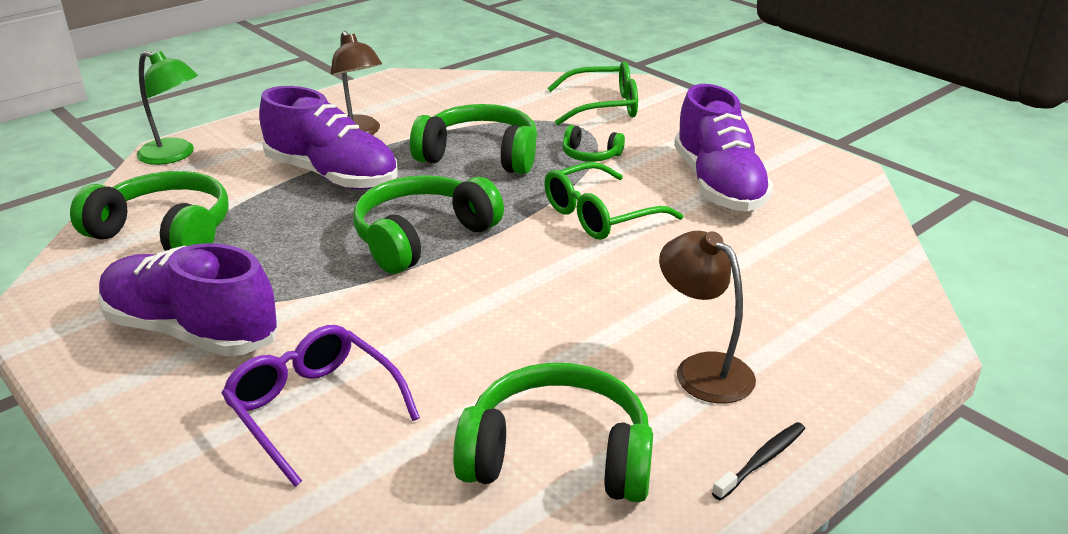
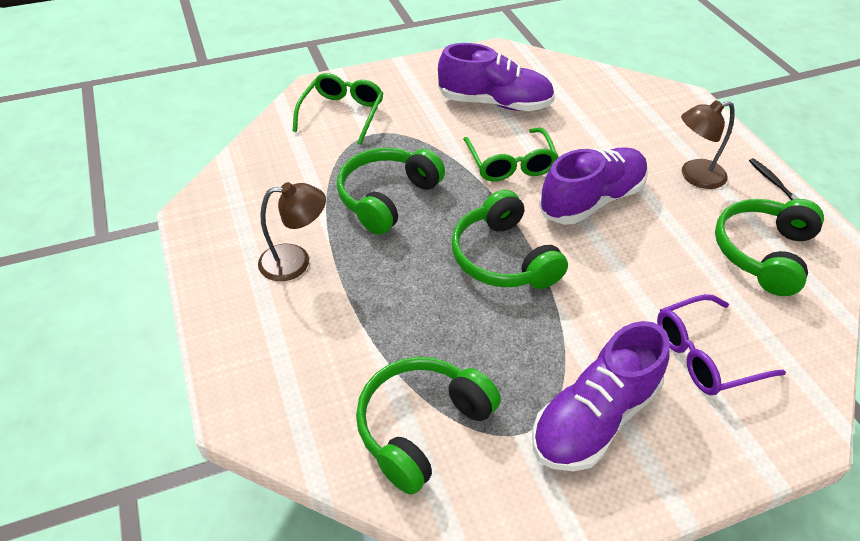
camera: 70 degrees left, 15 degrees up
(175, 155) = (255, 408): green lamp -> none
(332, 176) = (372, 292): purple shoe -> purple shoe (591, 200)
(590, 155) = (420, 143): green headphones -> none

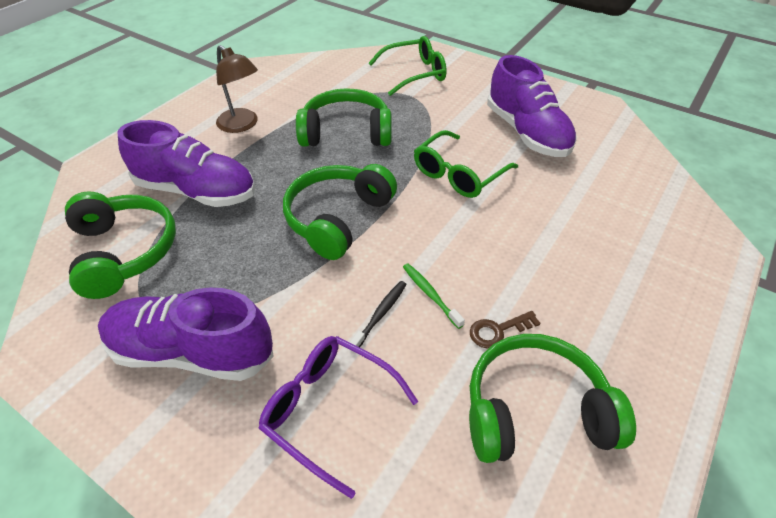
camera: 55 degrees right, 0 degrees up
(421, 426) = (125, 251): green headphones -> green headphones turned 60 degrees clockwise
(591, 200) = (468, 241): purple shoe -> purple shoe (197, 191)
(631, 248) = (430, 294): none -> green toothbrush
(688, 233) = (498, 331): none -> brown key
(694, 176) = (595, 303): brown lamp -> none
(773, 182) = (675, 379): black toothbrush -> black toothbrush (380, 314)

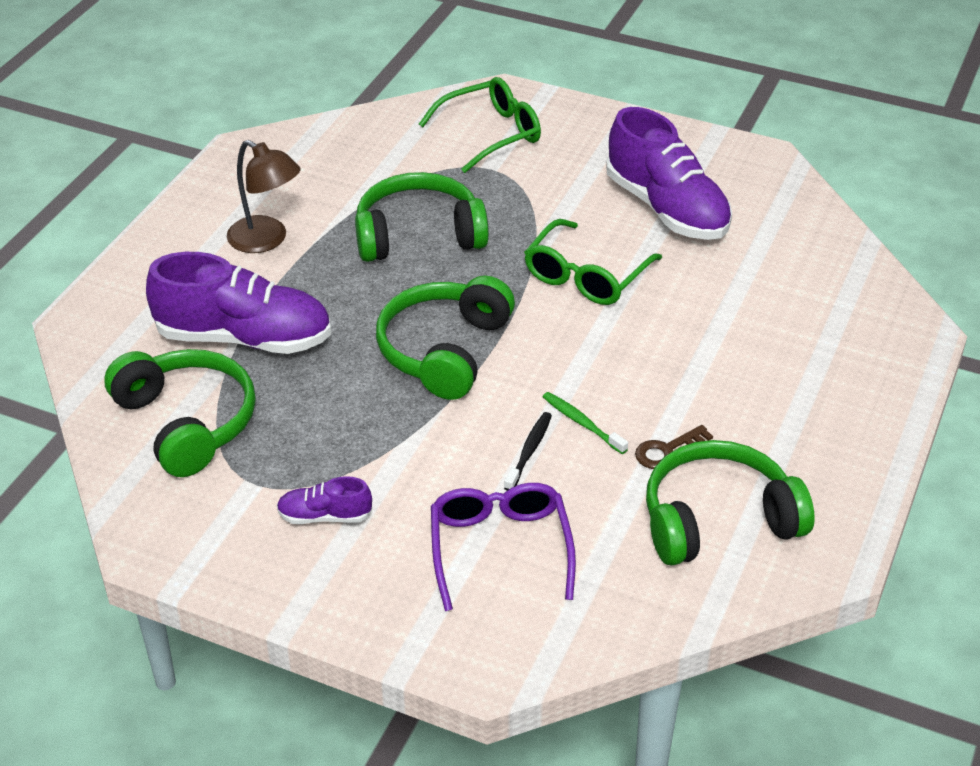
camera: 10 degrees left, 5 degrees down
(192, 352) = (324, 516): purple shoe -> purple shoe, size x0.47
(329, 410) = (500, 548): purple glasses -> purple glasses turned 60 degrees clockwise

